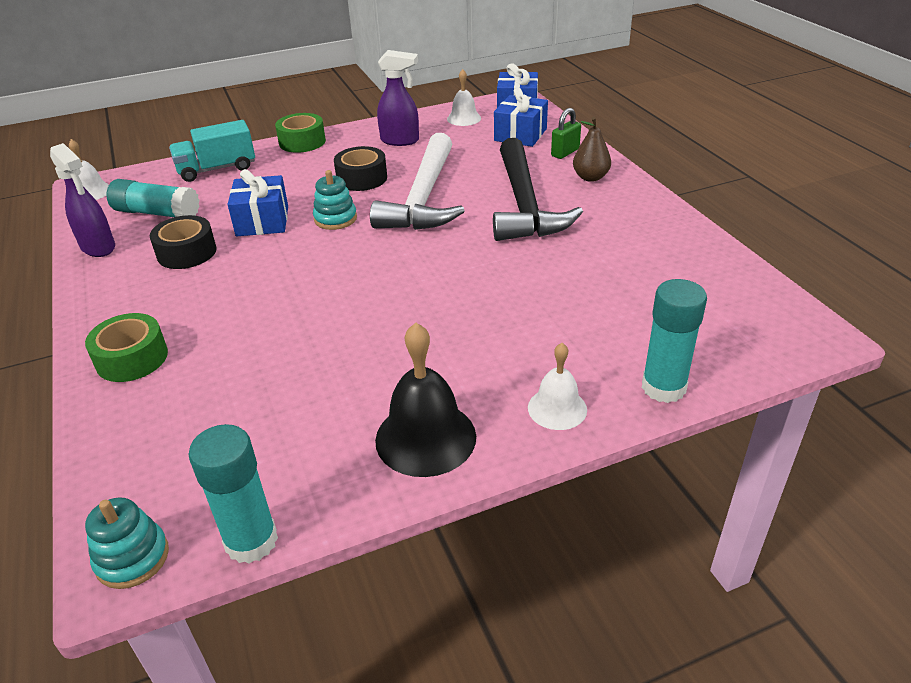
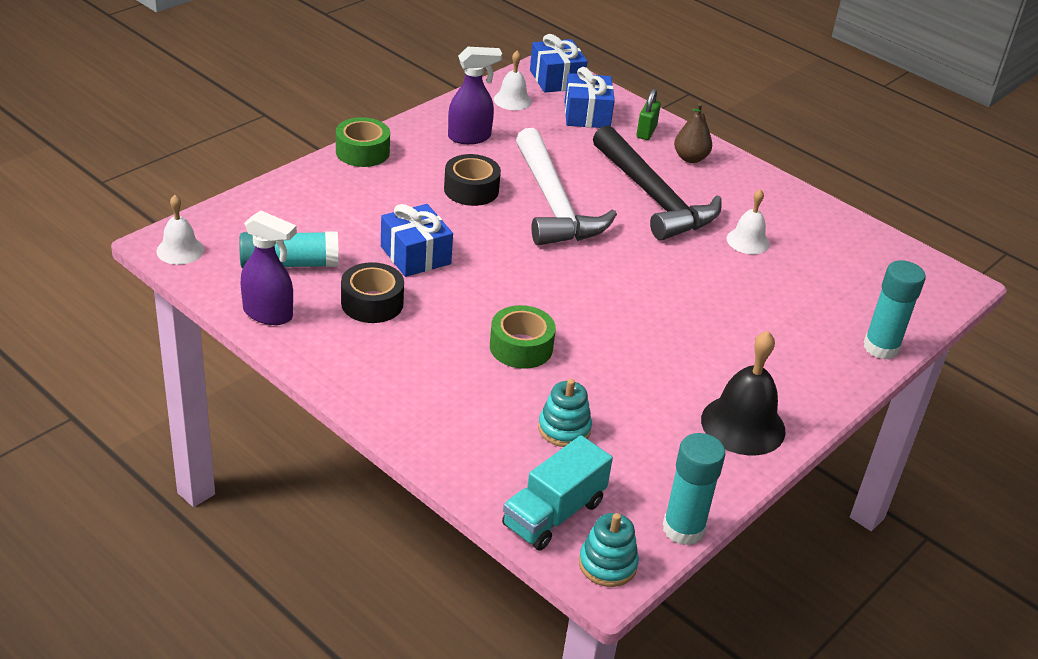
camera: 30 degrees left, 0 degrees up
(132, 358) = (434, 417): green tape -> green tape (521, 347)
(217, 169) = (299, 200): turquoise truck -> turquoise truck (553, 514)
(335, 219) = (488, 241): turquoise stacking toy -> turquoise stacking toy (564, 429)
(557, 408) = (819, 380): white bell -> white bell (748, 241)

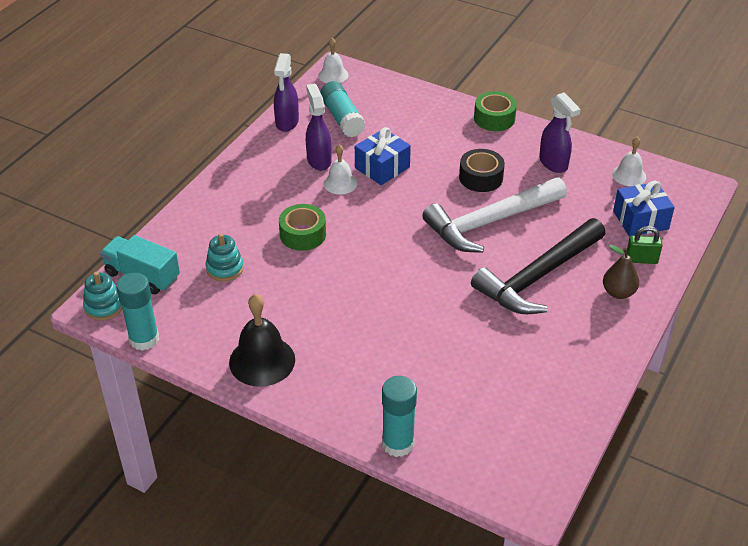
camera: 80 degrees right, 5 degrees up
(372, 303) = (319, 160): black tape -> purple spray bottle
(556, 79) = (685, 194): blue gift -> none
(748, 241) = (509, 343): white bell -> white bell (340, 183)

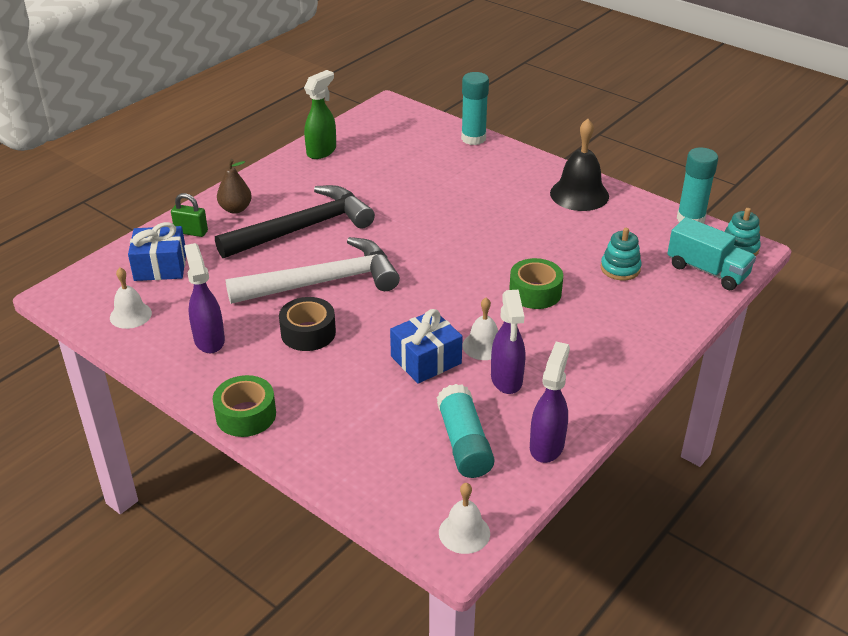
camera: 170 degrees left, 5 degrees down
(575, 393) = (322, 151): none -> green spray bottle

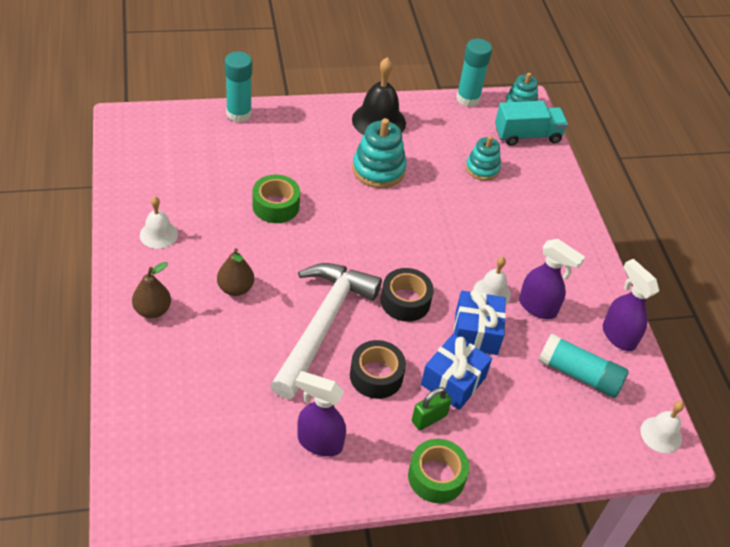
camera: 55 degrees left, 10 degrees up
(130, 315) = (225, 475): white bell -> white bell (158, 234)
(160, 266) = (177, 412): blue gift -> blue gift (453, 381)
(191, 232) = (150, 360): green padlock -> green padlock (429, 418)
(303, 228) = (235, 288): black hammer -> brown pear
(322, 151) = (137, 202): green spray bottle -> none
(405, 307) = (405, 301): none -> black tape
(525, 222) = (378, 170): none -> turquoise stacking toy
(535, 292) = (462, 225): green tape -> green tape (275, 206)

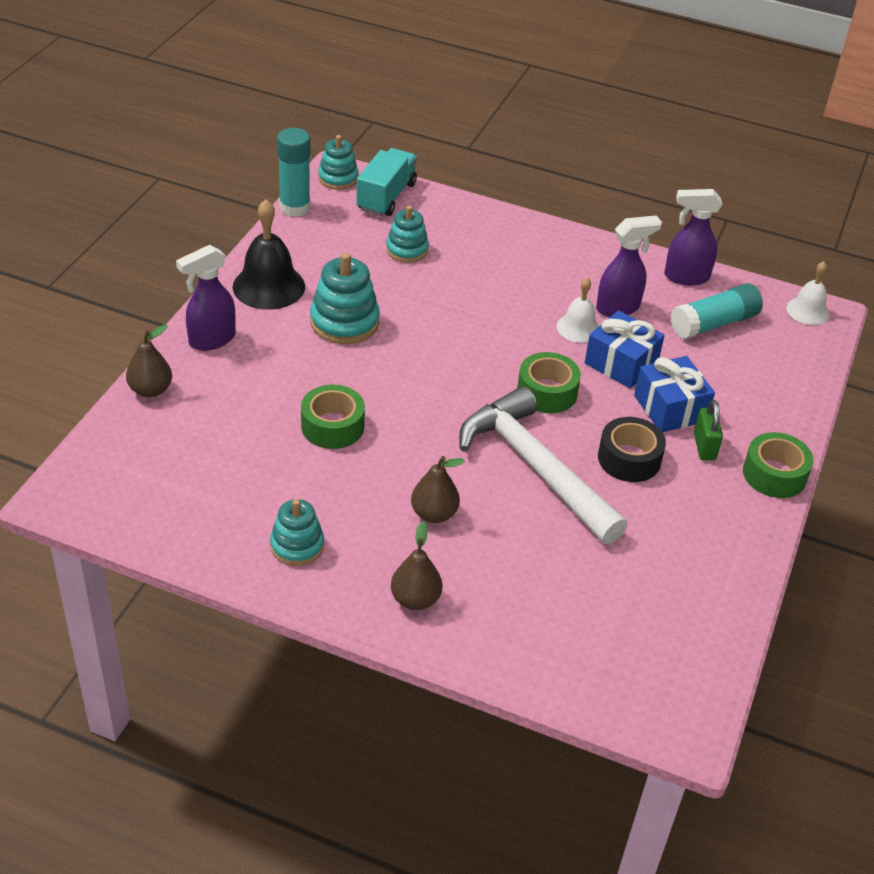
camera: 55 degrees left, 5 degrees down
(158, 234) = (297, 546): white bell -> turquoise stacking toy
(239, 114) = (150, 390): turquoise glue stick -> brown pear
(319, 442) = (686, 539): purple spray bottle -> purple spray bottle (211, 340)
(405, 301) = (547, 392): black tape -> green tape

